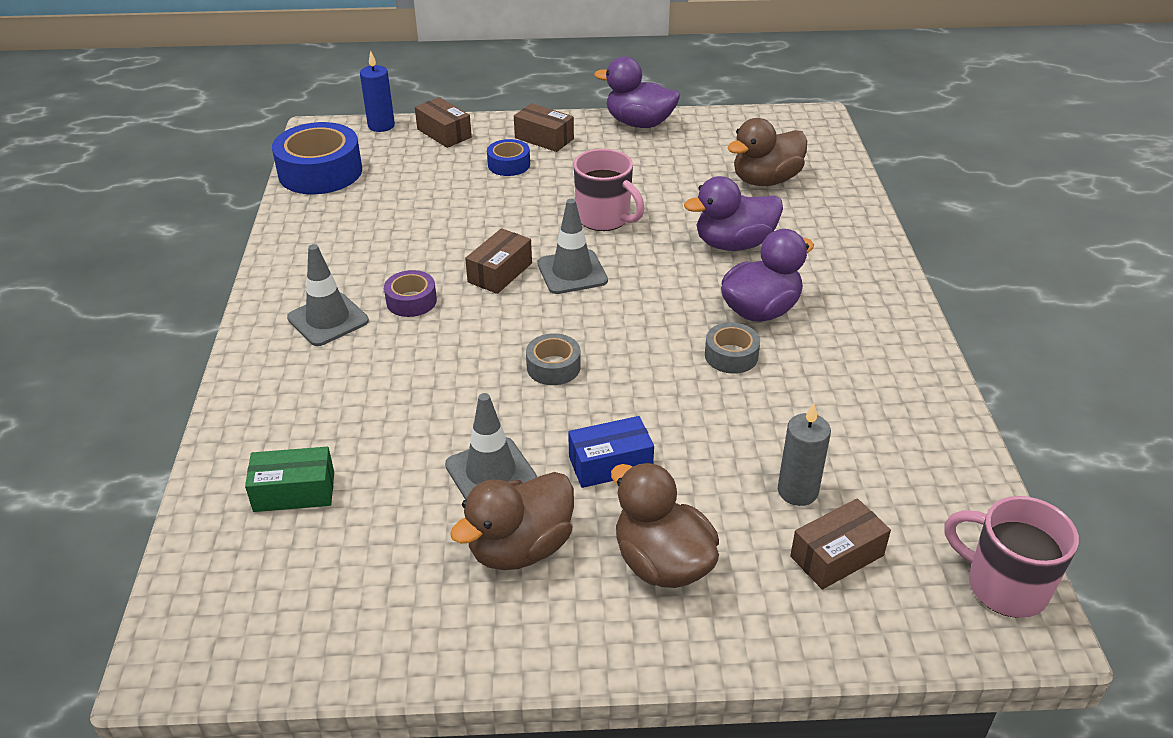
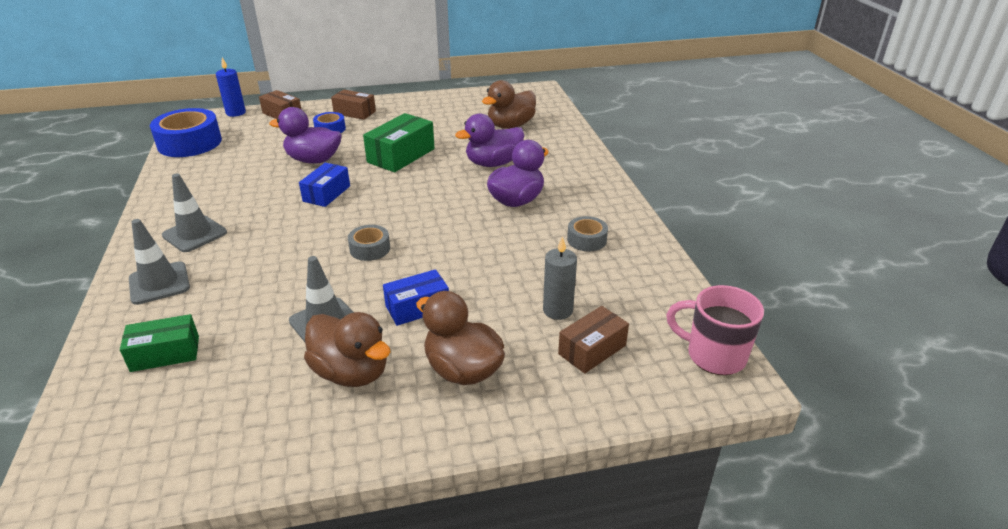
camera: 10 degrees left, 5 degrees down
(411, 301) = (260, 217): purple tape -> none
(500, 272) = (326, 193): brown box -> blue box
(520, 548) = (351, 372): brown duck -> brown duck turned 90 degrees counterclockwise
(572, 272) = (380, 189): grey traffic cone -> grey traffic cone (159, 283)
(604, 218) = (401, 155): pink mug -> green box
(639, 123) = (420, 100): purple duck -> purple duck (313, 160)
(731, 355) = (499, 230): grey tape -> grey tape (586, 240)

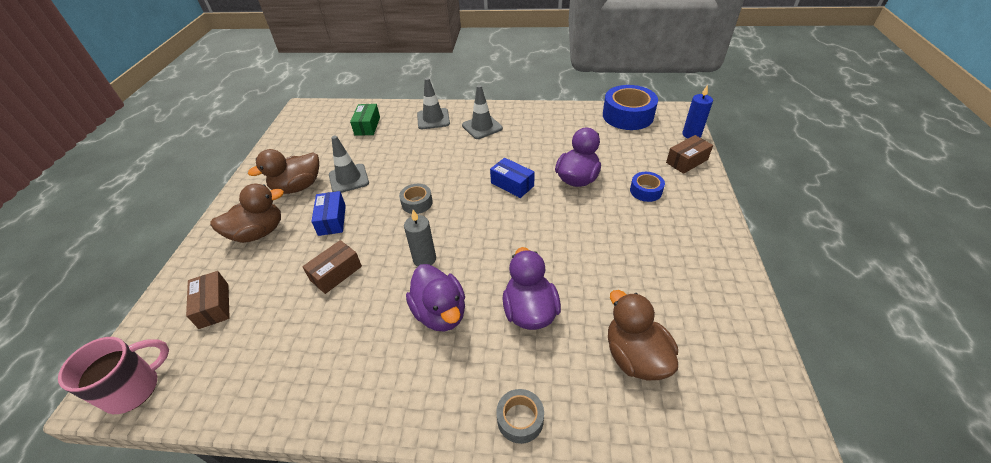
camera: 110 degrees right, 10 degrees up
(354, 112) = (689, 210): brown box -> brown box (336, 273)
(401, 155) = (571, 236): green box -> none
(557, 310) = (267, 297): grey candle -> grey candle (424, 259)
(586, 240) = (340, 353): grey tape -> grey tape (520, 419)

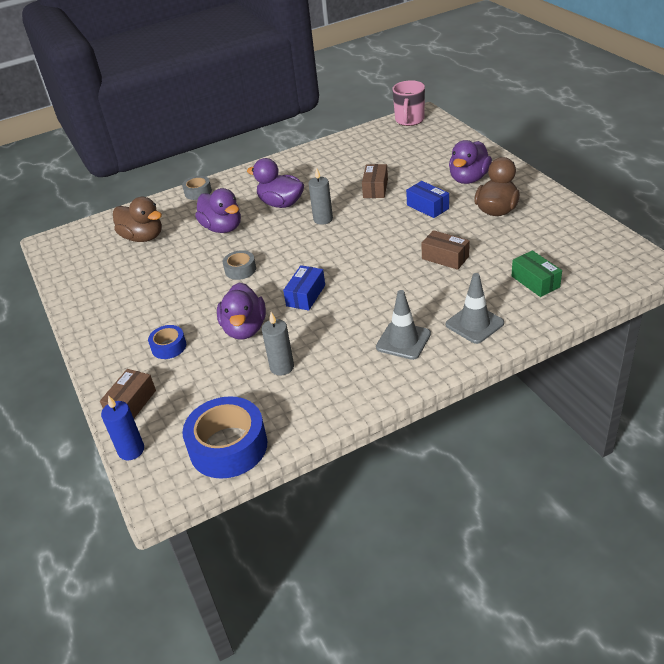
camera: 150 degrees right, 5 degrees down
(214, 306) = (427, 149): brown box -> brown box (445, 257)
(258, 233) = (469, 179): brown duck -> purple duck
(349, 179) = (464, 233): grey traffic cone -> none
(417, 203) = (376, 245): grey tape -> grey tape (240, 270)
(512, 184) = (306, 295): blue box -> blue box turned 75 degrees counterclockwise
(568, 142) = (282, 367): none -> grey candle

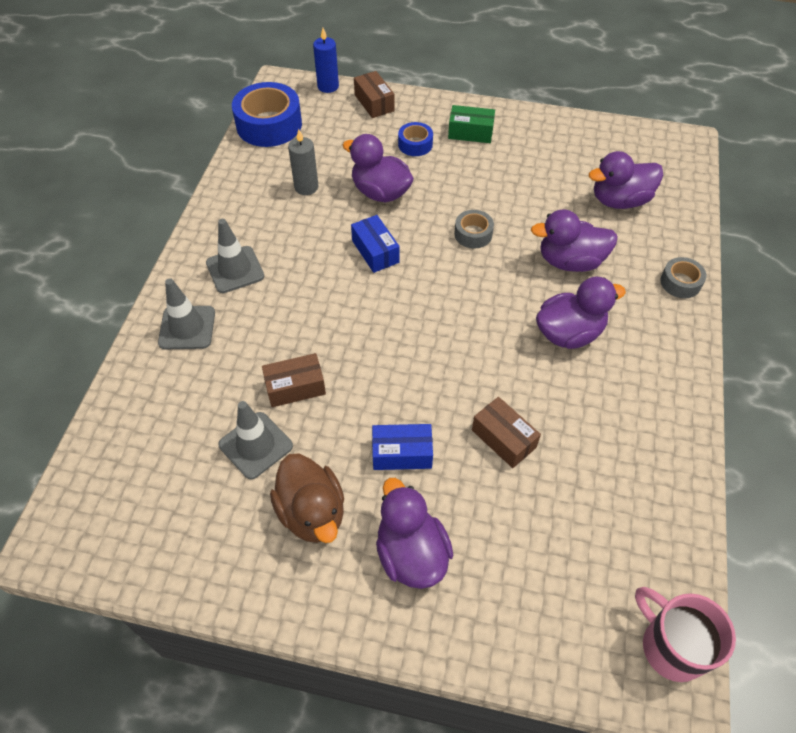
camera: 125 degrees right, 15 degrees up
(143, 237) = (619, 200): brown duck -> purple duck
(323, 219) = (491, 345): grey candle -> none
(496, 246) = (256, 445): none -> grey traffic cone
(535, 281) = (168, 421): green box -> green box (470, 132)

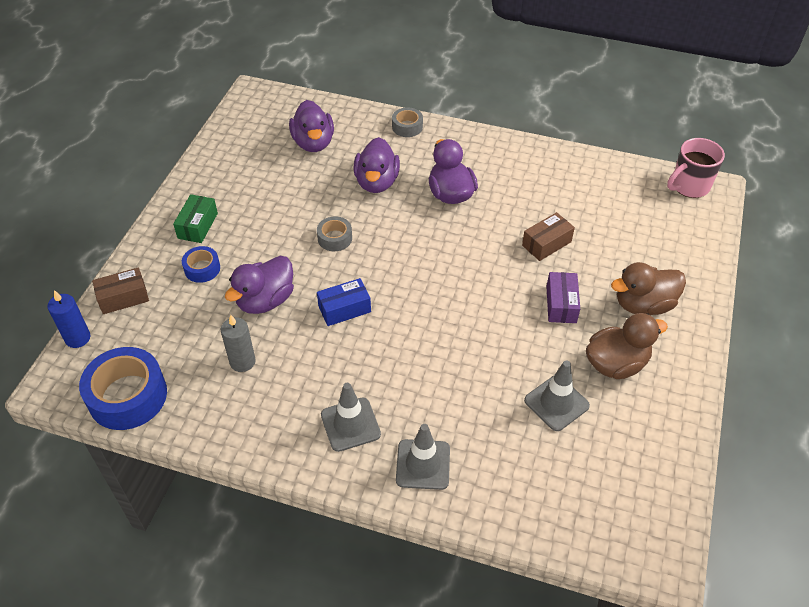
camera: 85 degrees left, 5 degrees down
(295, 387) = (497, 374): brown box -> none
(402, 453) = (561, 304): blue box -> purple box
(411, 553) = (643, 305): purple duck -> brown duck

